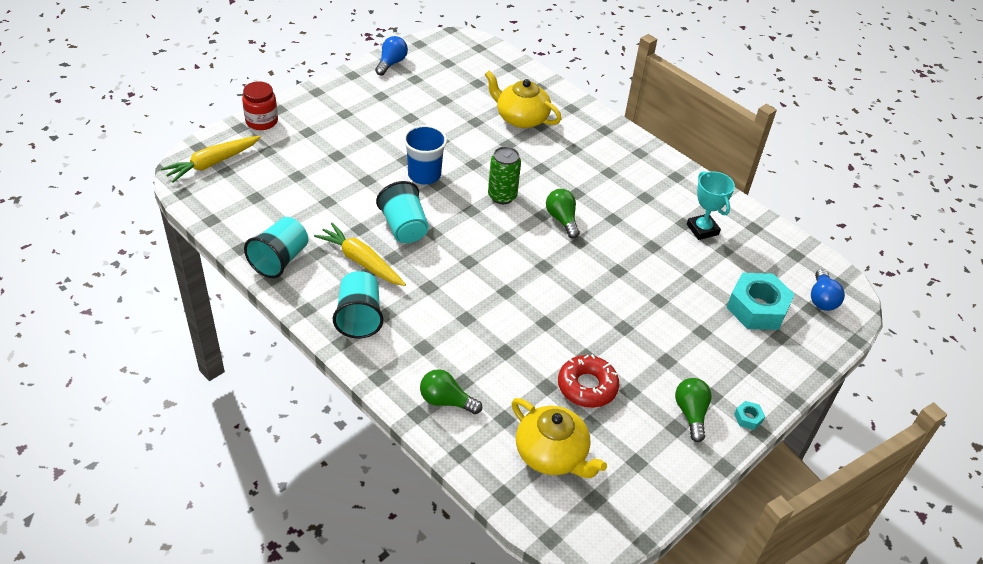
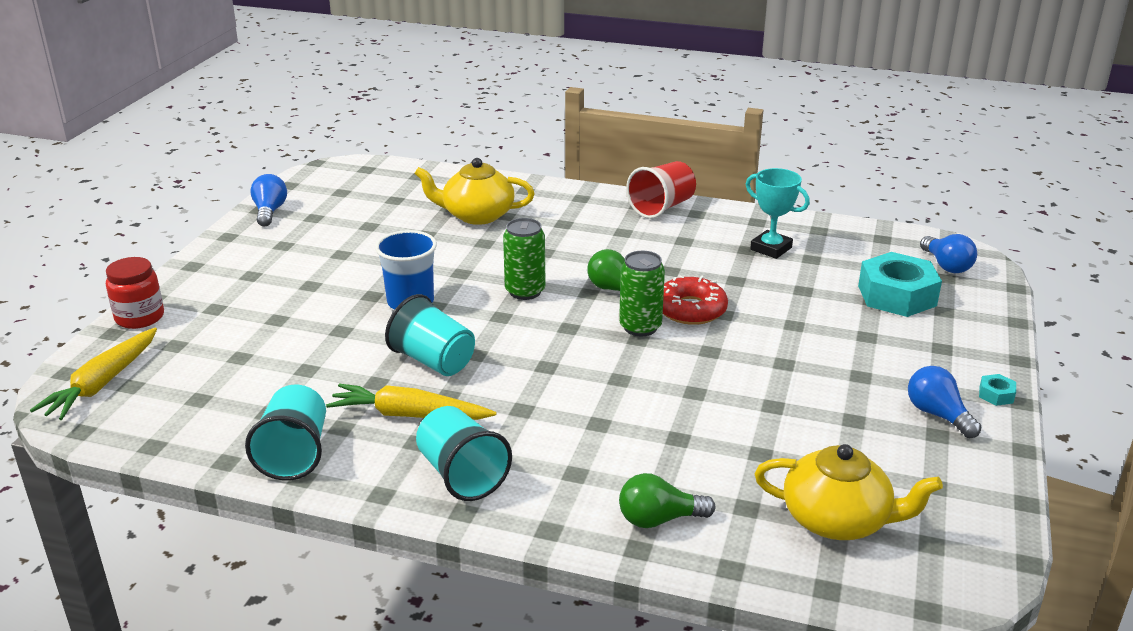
camera: 25 degrees left, 15 degrees down
(553, 257) = (640, 327): none -> green can
(587, 386) = (805, 435): red donut -> red donut (690, 309)
(655, 161) = (662, 207): none -> red cup
(691, 414) = (938, 415): green light bulb -> blue light bulb

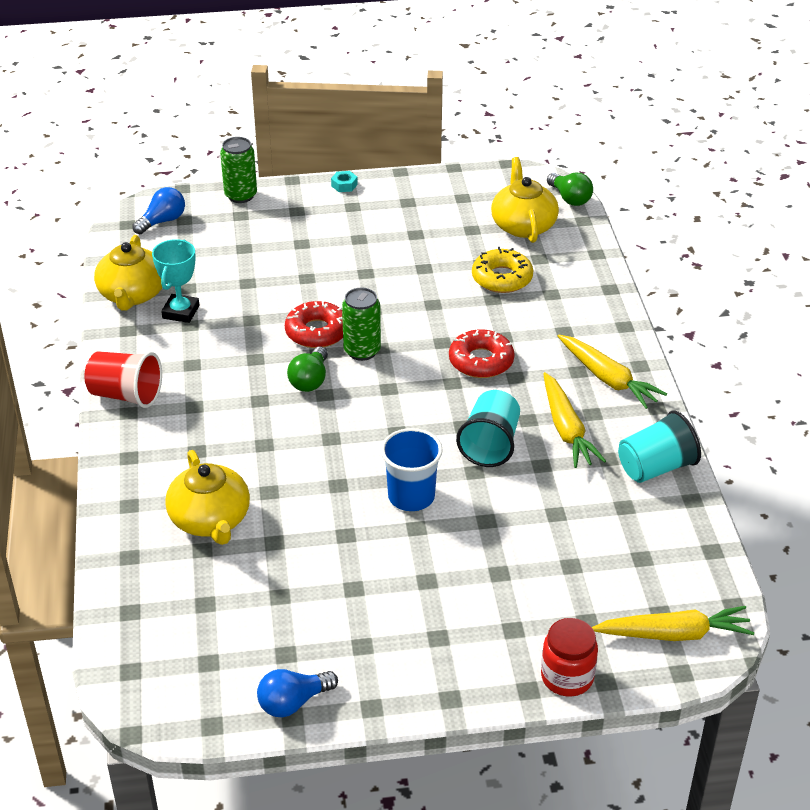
camera: 115 degrees left, 10 degrees up
(462, 475) = (607, 379): turquoise cup -> yellow carrot
(525, 291) = (346, 432): green can -> green can (240, 195)
(566, 394) = (481, 361): none -> red donut
(659, 519) = (578, 287): green light bulb -> green light bulb (569, 198)
(718, 459) = (502, 278): none -> yellow donut
(814, 231) = (132, 295): none -> yellow teapot
(896, 295) = (229, 238): turquoise nut -> none
(938, 415) = (385, 204): blue light bulb -> none

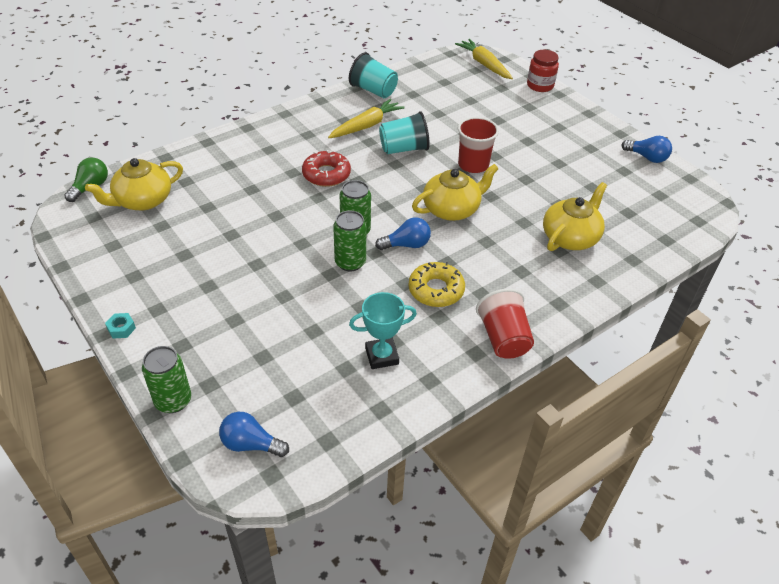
camera: 120 degrees left, 5 degrees up
(132, 295) = (381, 404): yellow teapot -> yellow teapot (452, 209)
(310, 380) = (406, 245): green light bulb -> blue light bulb
(317, 332) = (350, 262): red donut -> green can
(411, 496) = (473, 165): blue cup -> red cup
(502, 278) = (222, 191): yellow donut -> yellow donut (436, 290)
(607, 379) = (307, 122): yellow carrot -> none

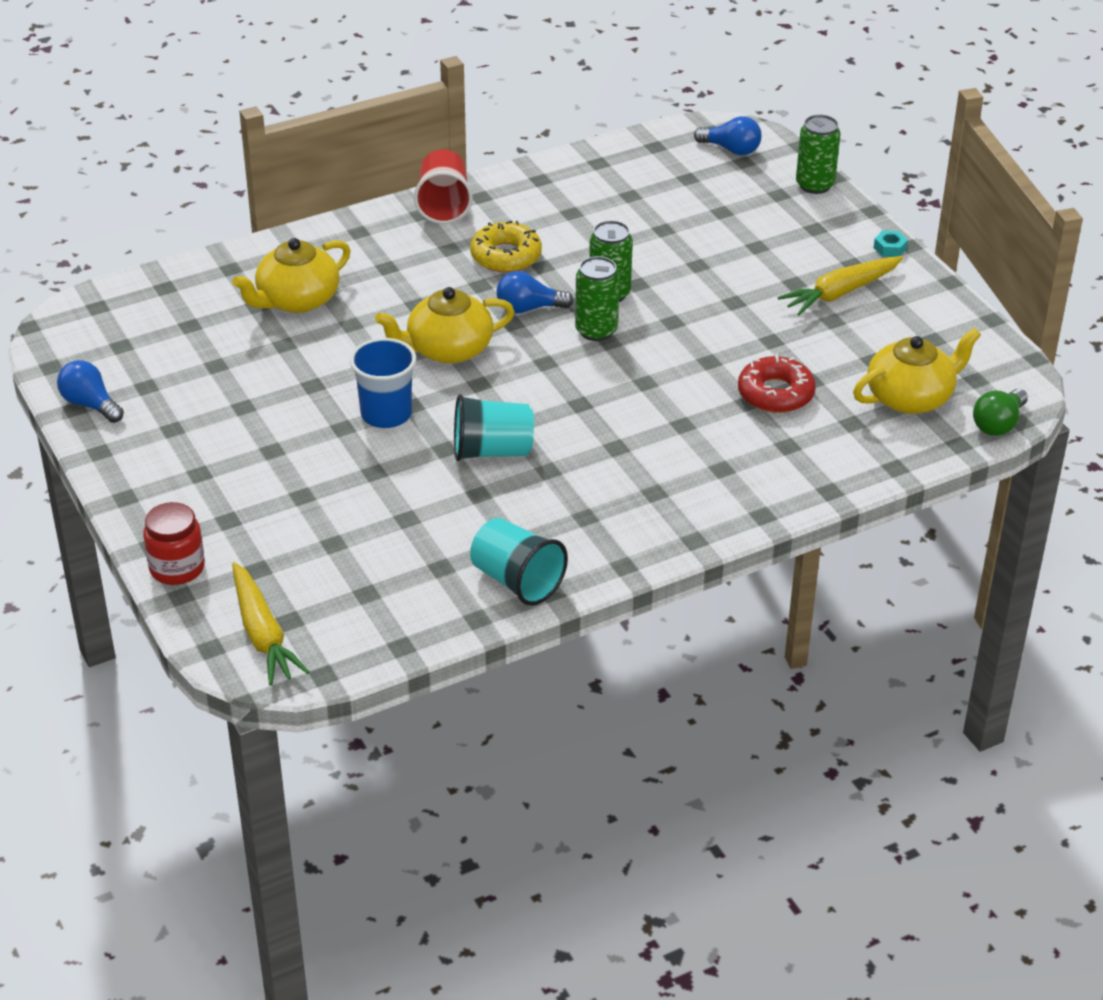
camera: 170 degrees left, 5 degrees down
(326, 174) = (628, 416): red donut -> red donut (775, 394)
(366, 126) = (547, 501): yellow carrot -> yellow carrot (840, 293)
(381, 356) = (588, 202): turquoise trophy -> none
(473, 165) = (386, 414): red cup -> blue cup

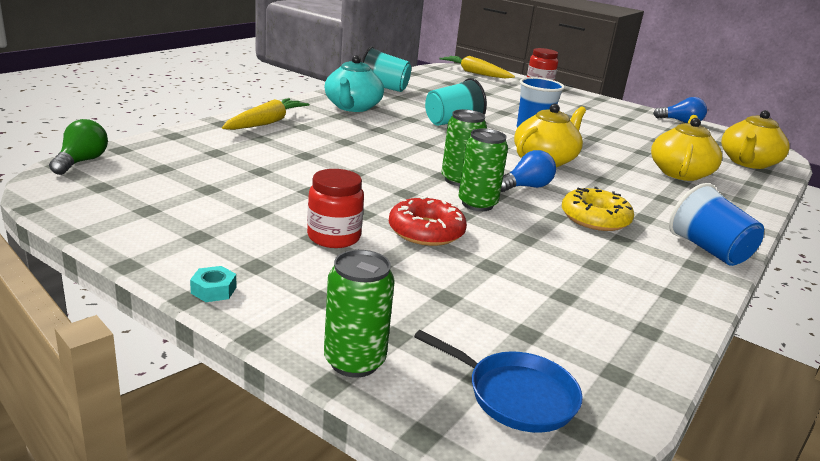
camera: 150 degrees right, 15 degrees down
(444, 205) = (708, 250): red cup -> blue cup
(617, 515) = (352, 107): none -> turquoise teapot
(731, 149) = (515, 395): blue light bulb -> blue pan
(775, 394) = (286, 161): red donut -> red donut (426, 231)
(777, 279) = (334, 237): none -> red jar
(840, 293) = (259, 234): yellow carrot -> yellow carrot (266, 123)
(911, 397) = (166, 169): yellow teapot -> yellow teapot (748, 162)

